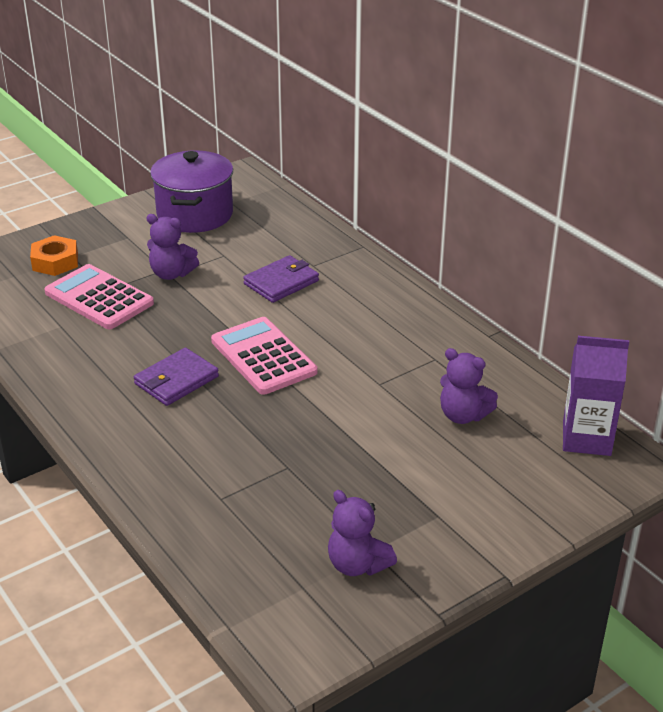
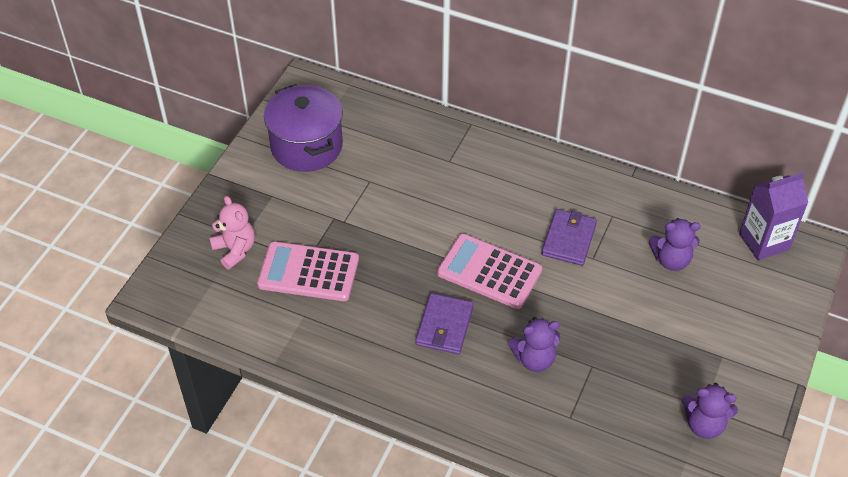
camera: 30 degrees left, 15 degrees up
(55, 262) = (235, 250): orange nut -> pink teddy bear
(171, 274) = (345, 220): purple teddy bear -> purple teddy bear (534, 359)
(281, 282) = (439, 190): purple wallet -> purple wallet (568, 239)

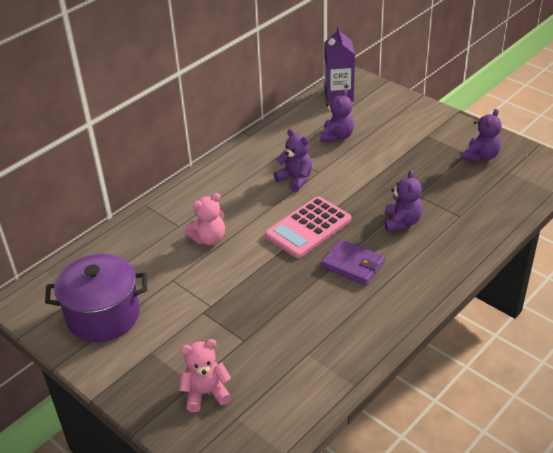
camera: 70 degrees left, 10 degrees down
(308, 272) = (259, 341): pink calculator -> none
(439, 191) = (209, 239): none -> pink teddy bear
(568, 239) = (295, 179): purple wallet -> purple teddy bear

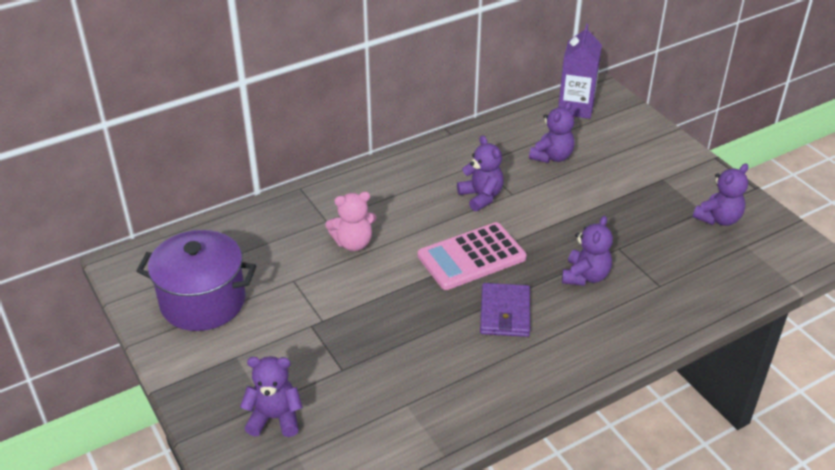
camera: 15 degrees right, 0 degrees up
(206, 393) = (275, 418): pink teddy bear -> purple teddy bear
(353, 264) = (505, 313): purple wallet -> purple wallet turned 45 degrees clockwise

